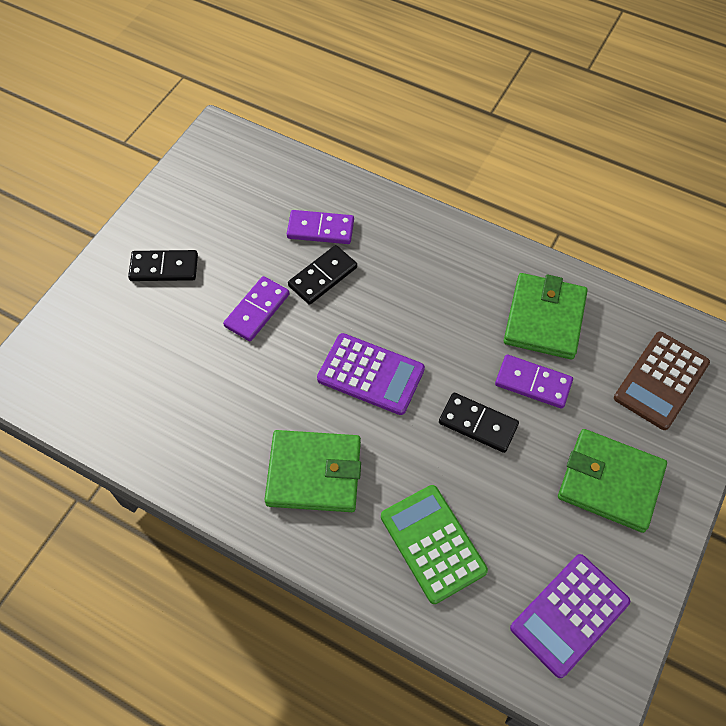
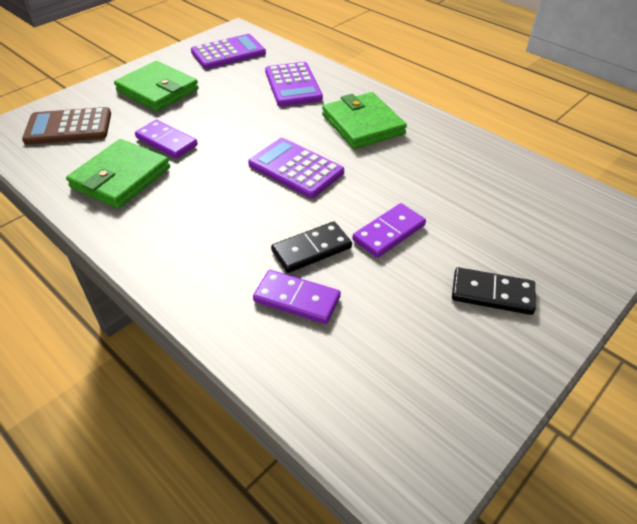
camera: 165 degrees left, 15 degrees down
(314, 473) = (362, 124): green wallet -> green wallet turned 45 degrees clockwise
(433, 543) = (293, 85): green calculator -> purple calculator
(478, 424) = (226, 128): black domino -> none
(661, 380) = (69, 127): brown calculator -> brown calculator turned 150 degrees counterclockwise

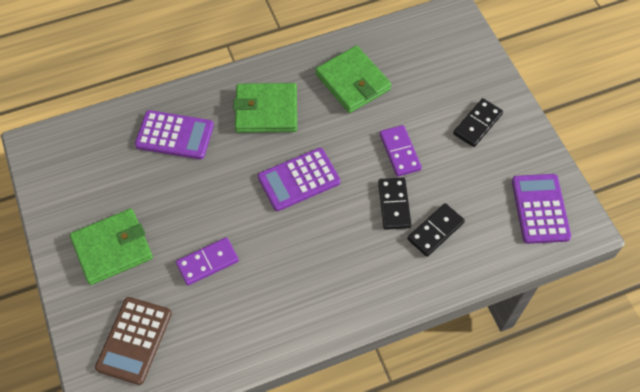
camera: 65 degrees left, 15 degrees up
(121, 177) = (242, 310): green wallet -> green wallet (353, 82)
(228, 53) = (78, 166): purple calculator -> purple calculator (540, 209)
(297, 299) = (435, 231): purple domino -> black domino

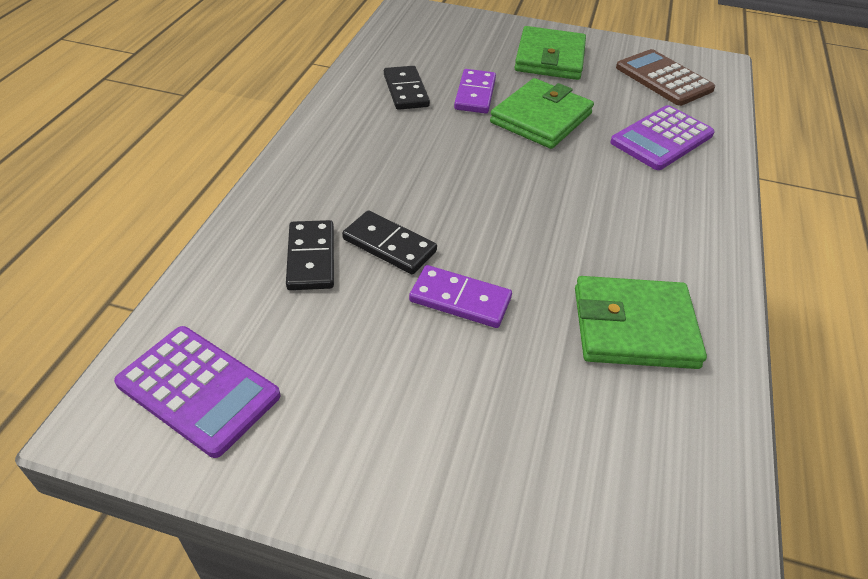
camera: 125 degrees right, 15 degrees down
(134, 340) = (445, 36): brown calculator -> brown calculator (663, 78)
(266, 110) = (645, 218): green wallet -> green wallet (541, 118)
(299, 179) = (510, 191): purple calculator -> none
(477, 124) = (417, 428): black domino -> black domino (406, 91)

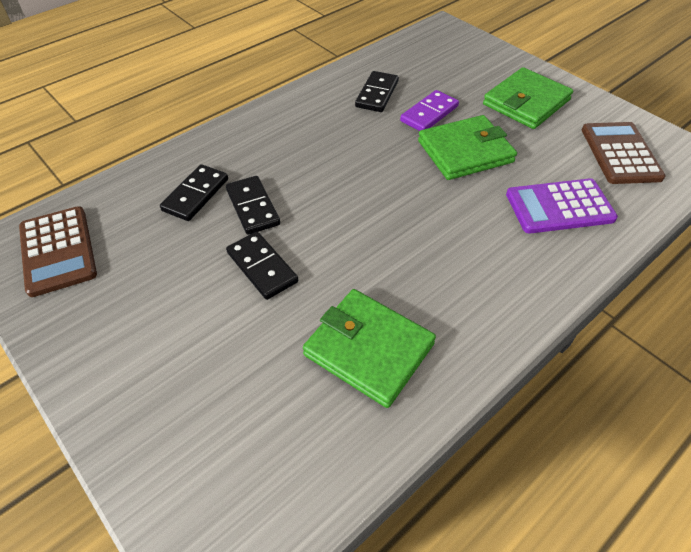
camera: 35 degrees right, 5 degrees up
(198, 390) = (58, 251): purple calculator -> brown calculator
(460, 300) = (262, 267): purple domino -> black domino

